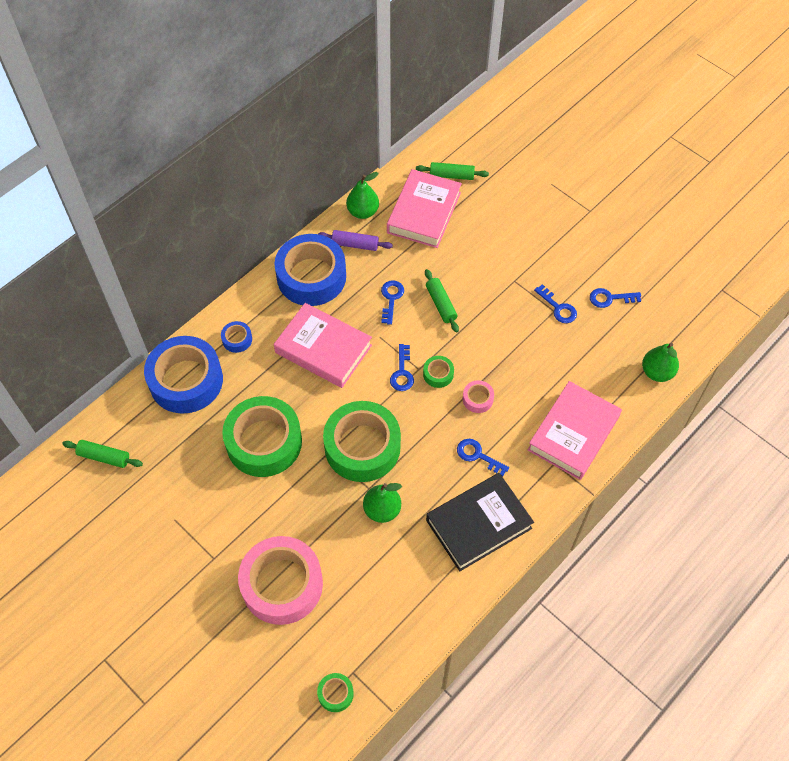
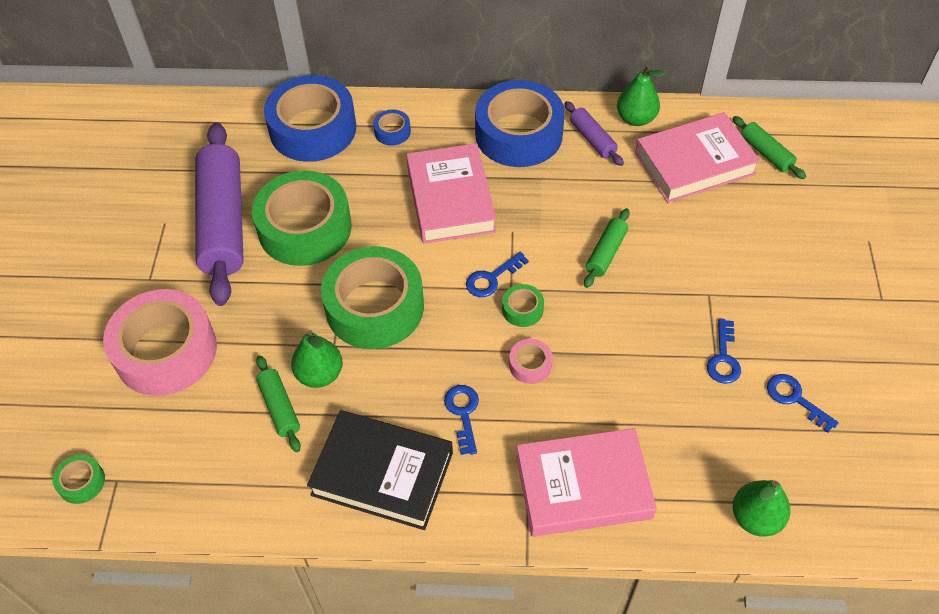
camera: 50 degrees right, 5 degrees down
(104, 457) = (183, 132): green rolling pin -> green rolling pin (279, 408)
(211, 484) = (224, 222): none -> purple rolling pin
(391, 298) = (565, 209): blue key -> none

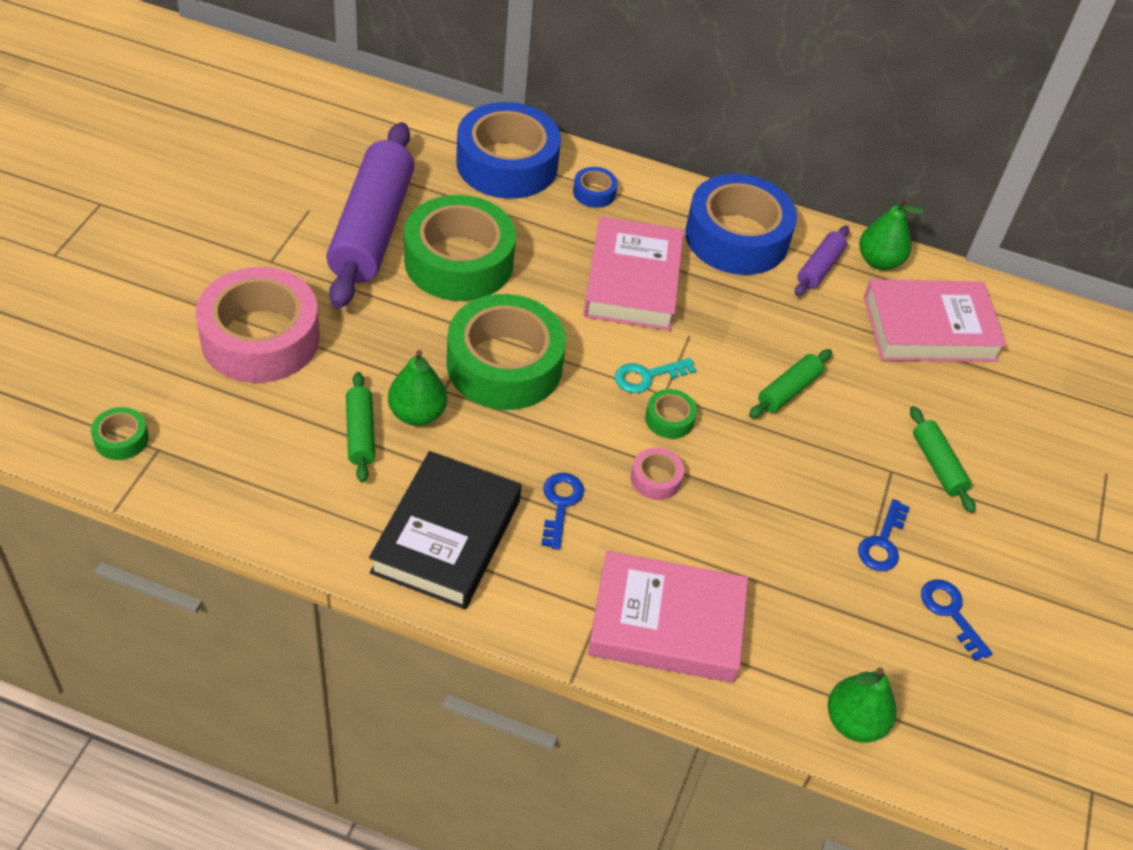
camera: 10 degrees right, 5 degrees down
(382, 473) = (446, 536): black book -> black book turned 75 degrees clockwise
(492, 278) = (647, 376): blue key -> turquoise key
(592, 139) = (819, 268): purple rolling pin -> purple rolling pin turned 45 degrees clockwise
(766, 153) = (1019, 343): green rolling pin -> green rolling pin (938, 465)

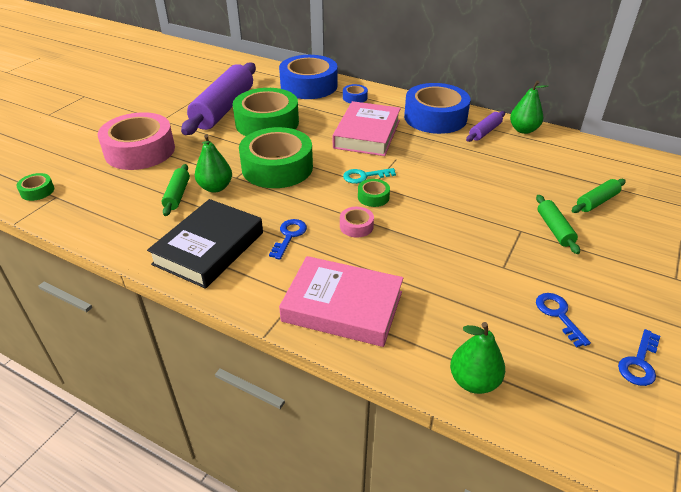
camera: 15 degrees right, 10 degrees down
(788, 391) = (455, 187): green rolling pin -> green rolling pin (597, 202)
(883, 543) = (510, 270): blue key -> blue key (639, 363)
(929, 328) = (554, 161): pink book -> none

